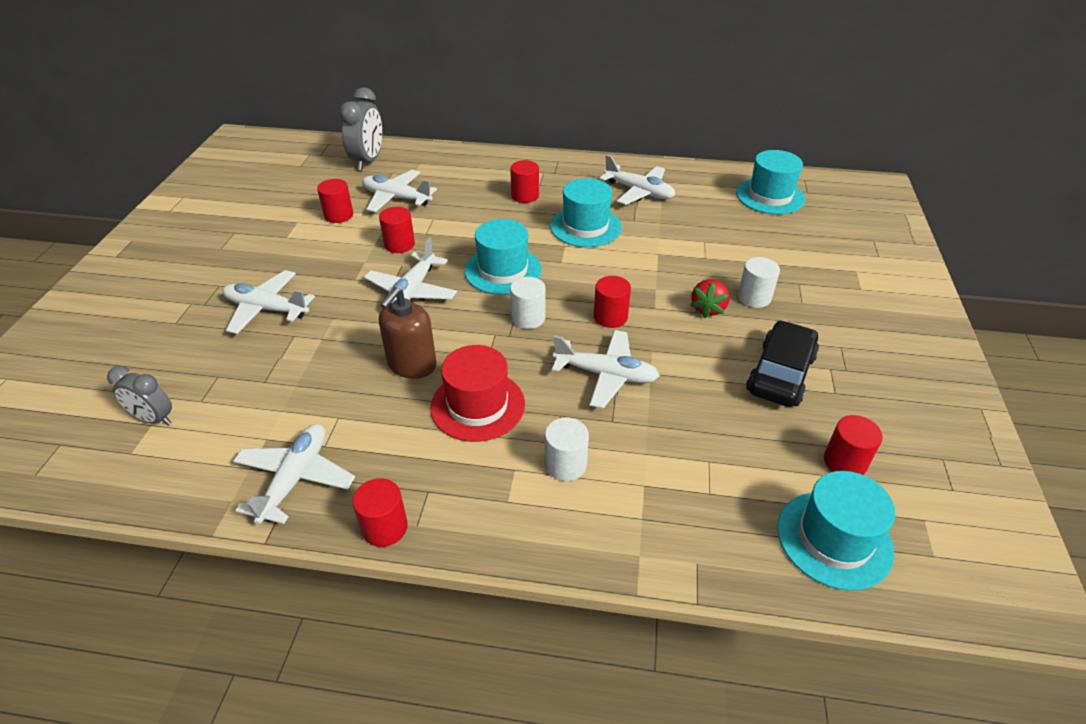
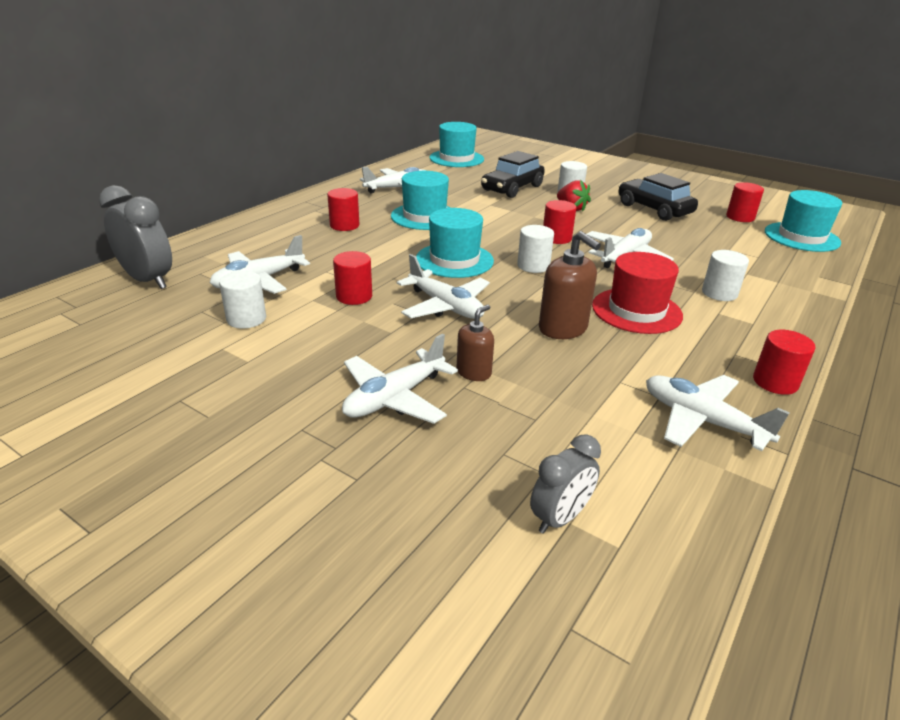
camera: 65 degrees left, 10 degrees down
(315, 334) = (474, 372): none -> brown soap dispenser
(339, 215) = (246, 319): red cylinder -> white cylinder
(722, 254) = (512, 188): none -> black car

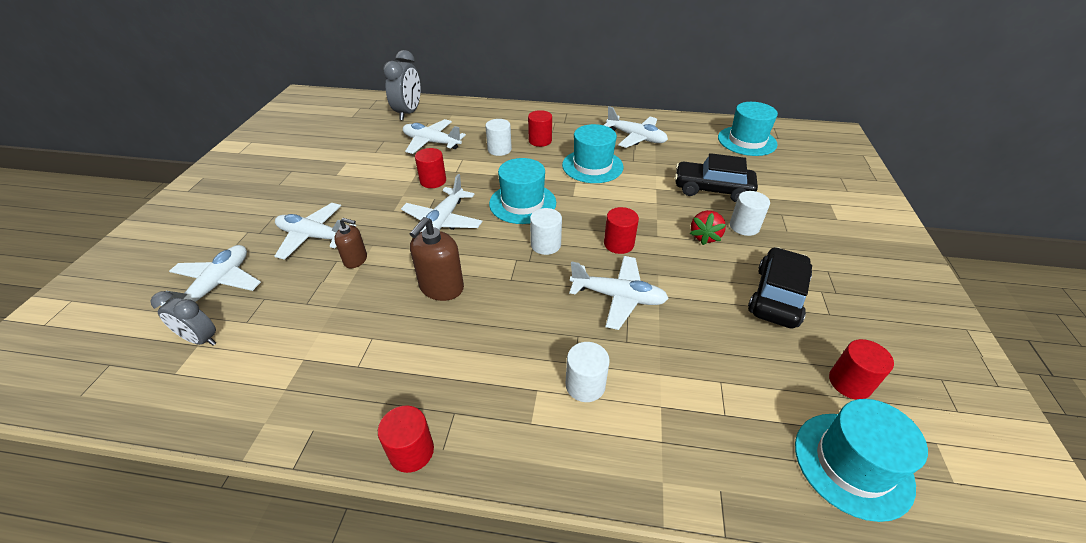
camera: 65 degrees right, 10 degrees up
(246, 319) = (382, 157): white cylinder -> white cylinder (499, 149)
(636, 311) = (501, 326): red hat -> none
(702, 421) = (328, 400): white plane -> white plane (218, 285)

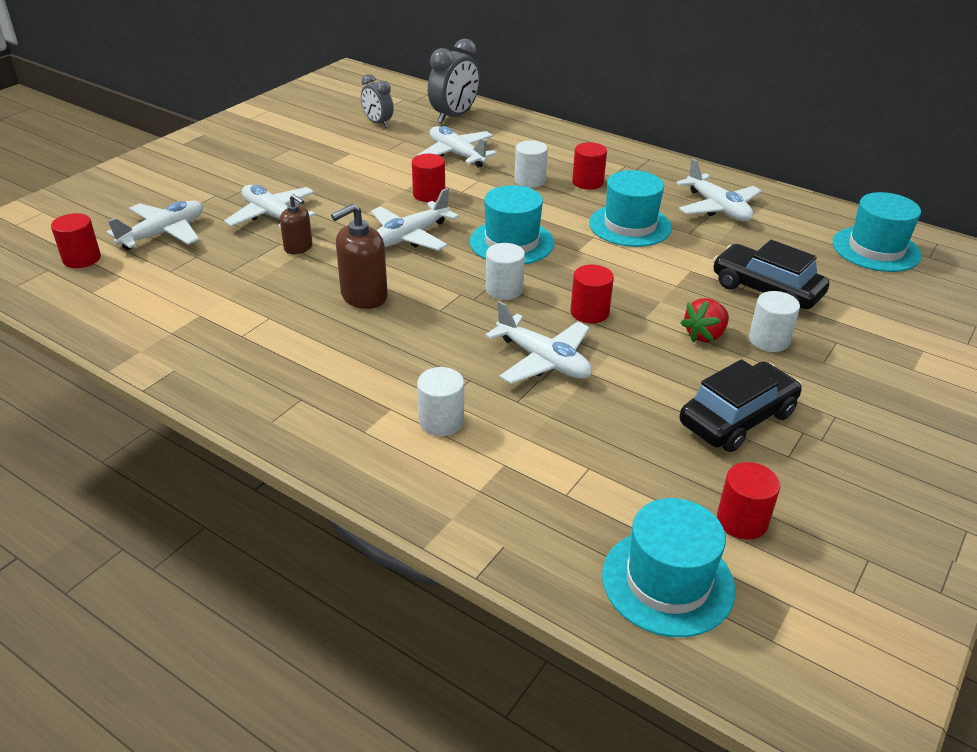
camera: 25 degrees right, 5 degrees down
(201, 339) = (126, 273): grey clock -> grey clock (378, 123)
(411, 451) = (244, 413): red cylinder -> red cylinder (81, 259)

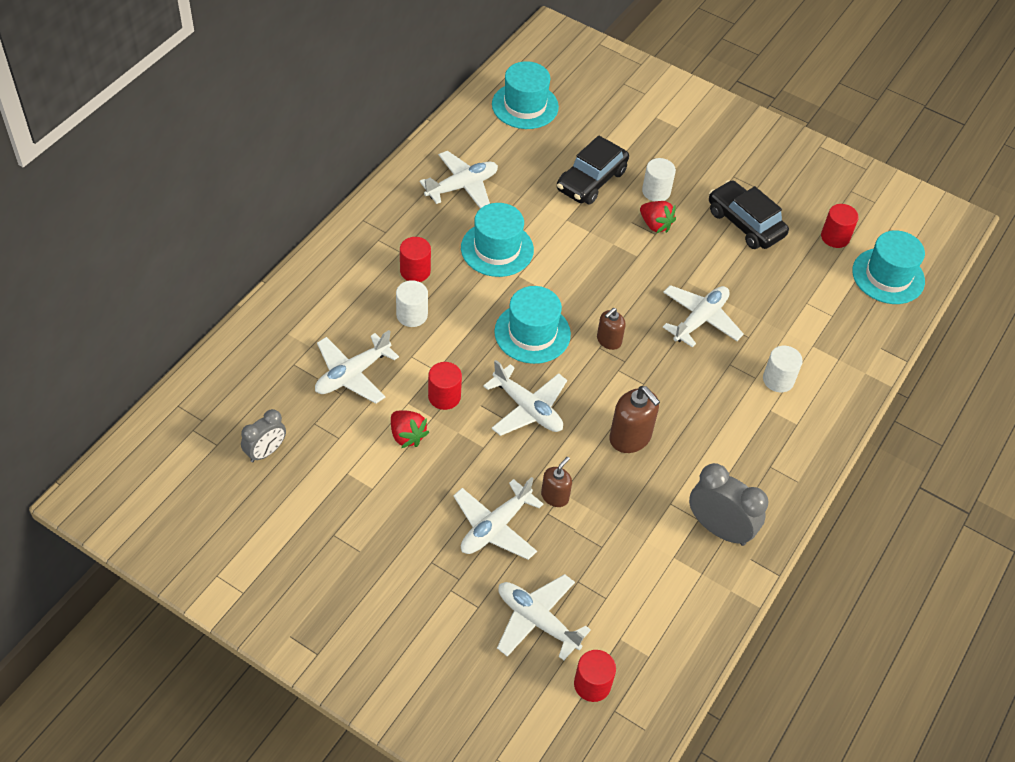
camera: 95 degrees left, 15 degrees up
(385, 177) = (407, 436): none -> red strawberry
(454, 116) = (250, 378): grey clock -> grey clock (719, 529)
(504, 289) = (608, 340): white cylinder -> brown soap dispenser
(589, 312) = (634, 288): red cylinder -> none

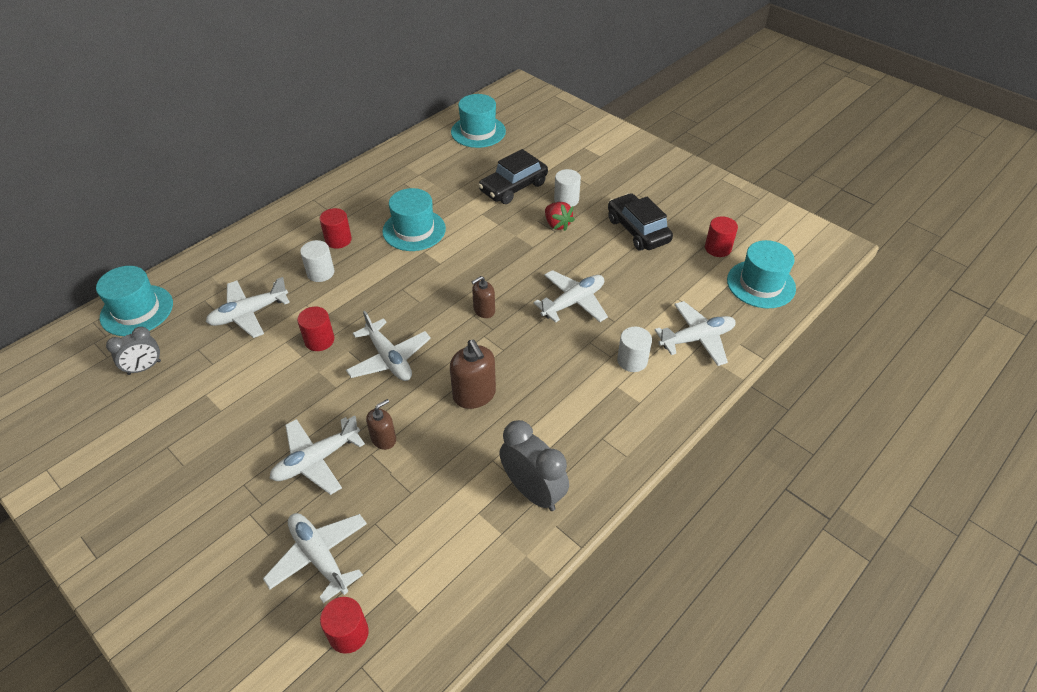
camera: 15 degrees right, 5 degrees down
(407, 436) = (272, 369): red strawberry -> none
(462, 186) = (404, 183): white plane -> white plane (697, 339)
(532, 333) = (418, 297): turquoise hat -> turquoise hat (137, 310)

